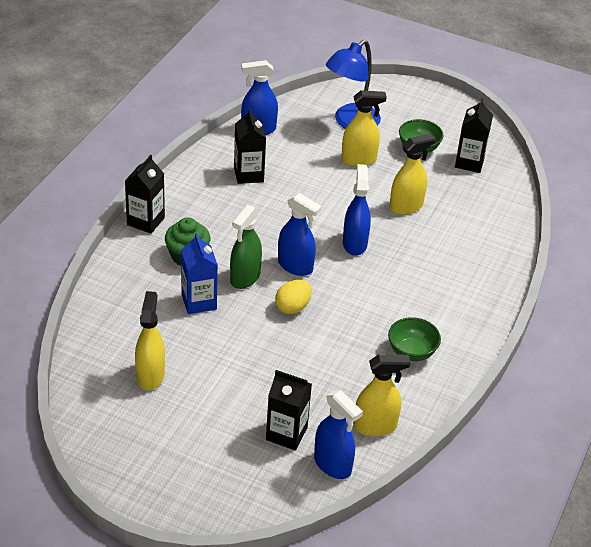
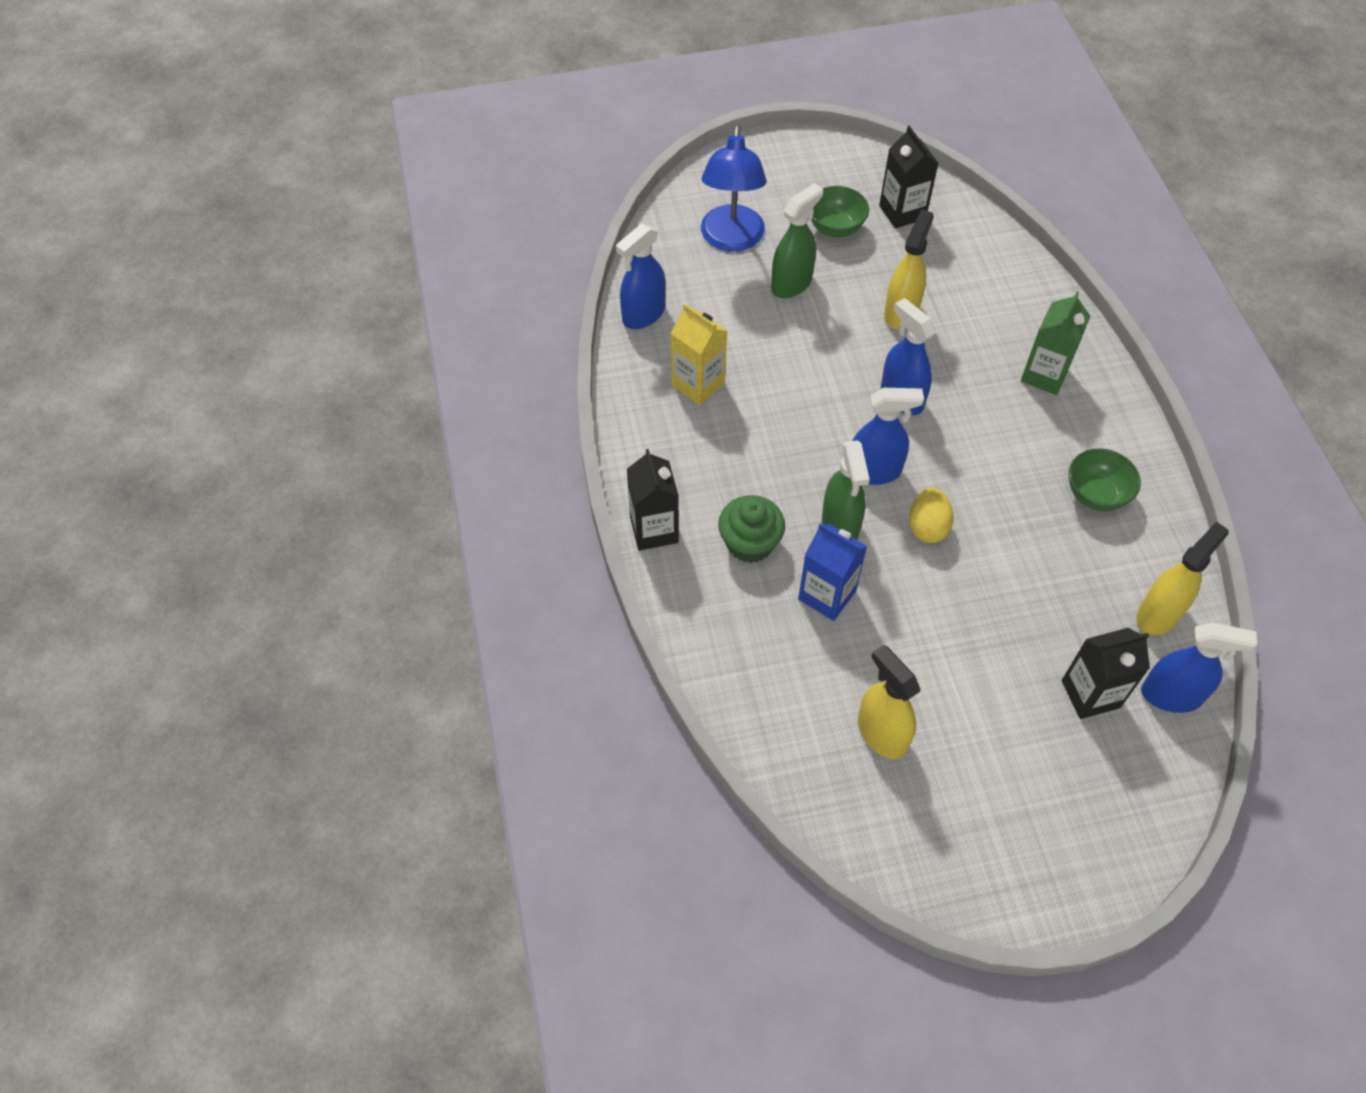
camera: 35 degrees left, 15 degrees up
(248, 174) = (698, 384): black carton -> yellow carton
(359, 160) = (791, 284): yellow spray bottle -> green spray bottle
(455, 282) = (1044, 375): none -> green carton

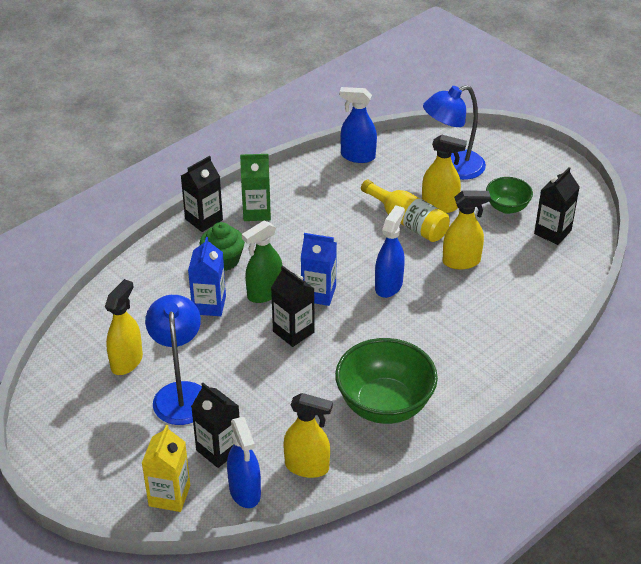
camera: 60 degrees right, 15 degrees down
(698, 384) = (324, 197): yellow carton -> yellow carton (169, 496)
(791, 284) = (440, 206): green spray bottle -> yellow spray bottle
(801, 326) = (408, 222): none -> yellow bottle
(874, 471) = (318, 294): blue spray bottle -> blue carton
(927, 527) = (293, 332): yellow egg -> black carton
(972, 695) = (180, 393): none -> blue lamp
(1044, 375) = (469, 347): green carton -> green carton (256, 212)
(1095, 495) = (384, 405): green bowl -> green bowl, size x1.84

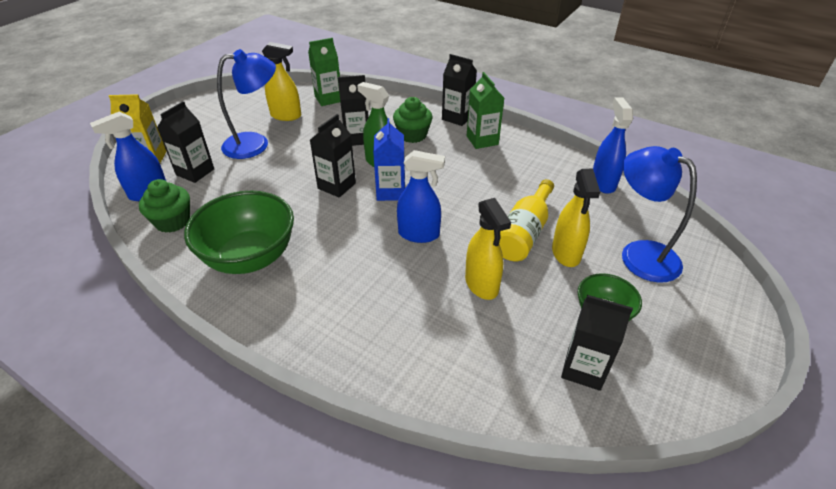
camera: 75 degrees right, 0 degrees up
(104, 319) = (328, 99): none -> green carton
(209, 305) = (357, 138): blue carton -> black carton
(307, 467) = (172, 221): yellow spray bottle -> green cupcake

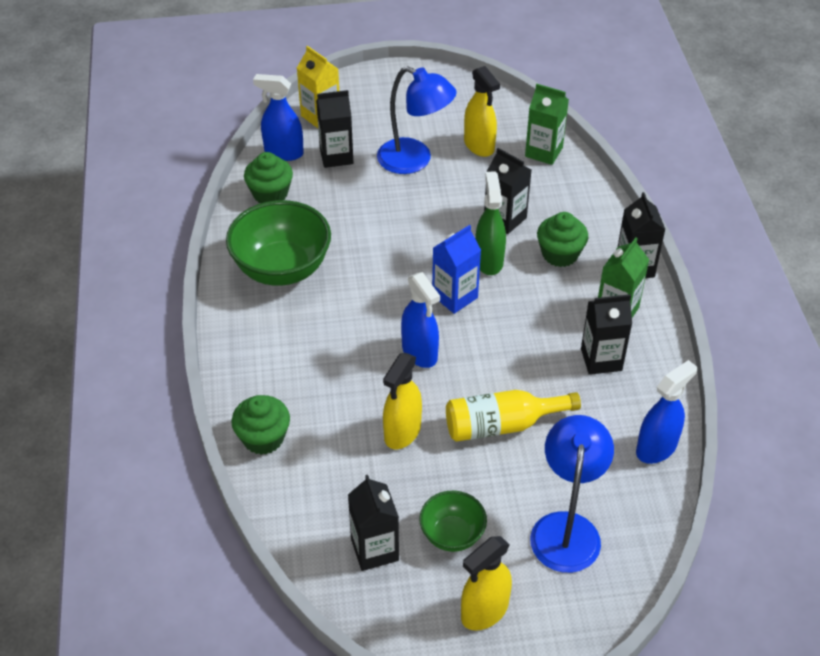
camera: 50 degrees right, 5 degrees up
(336, 186) = (421, 256): black carton -> black carton (601, 359)
(402, 373) = (263, 438): none -> green cupcake
(566, 253) = (506, 471): yellow spray bottle -> yellow spray bottle (484, 611)

